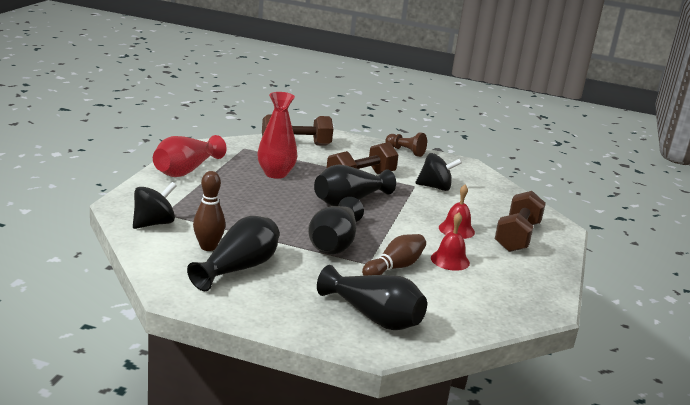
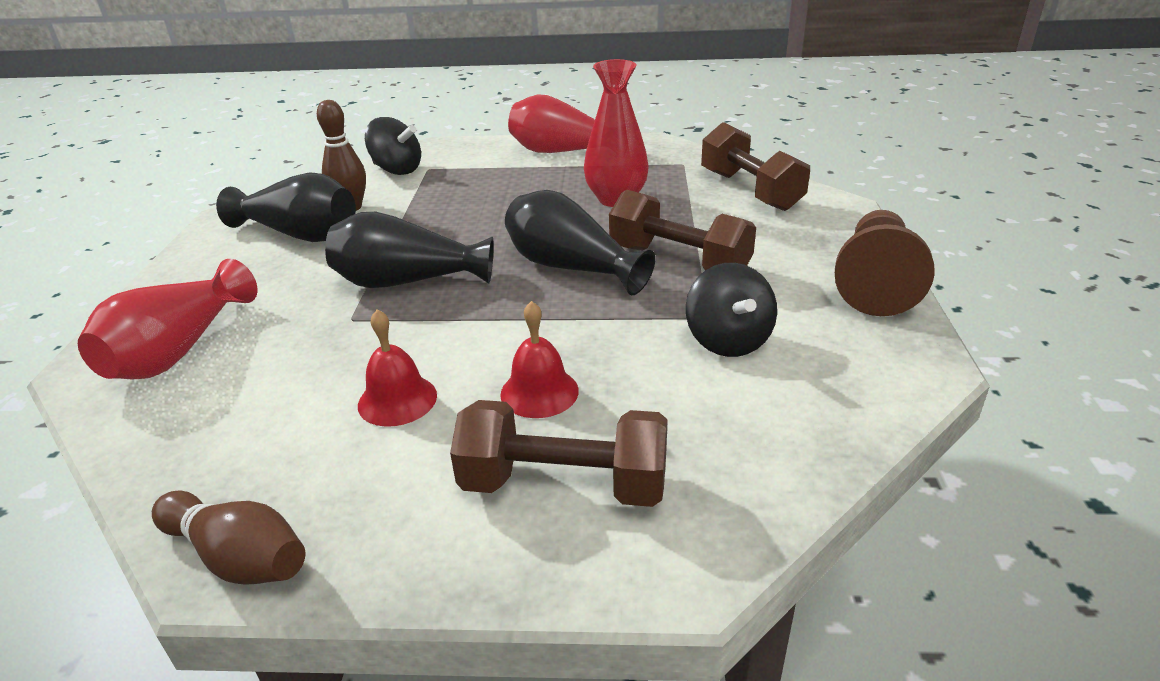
camera: 80 degrees right, 10 degrees up
(374, 317) = (179, 350): black vase -> red vase
(394, 267) = (345, 345): brown bowling pin -> brown bowling pin (238, 557)
(405, 151) = (875, 283): brown pawn -> brown pawn, size x1.63

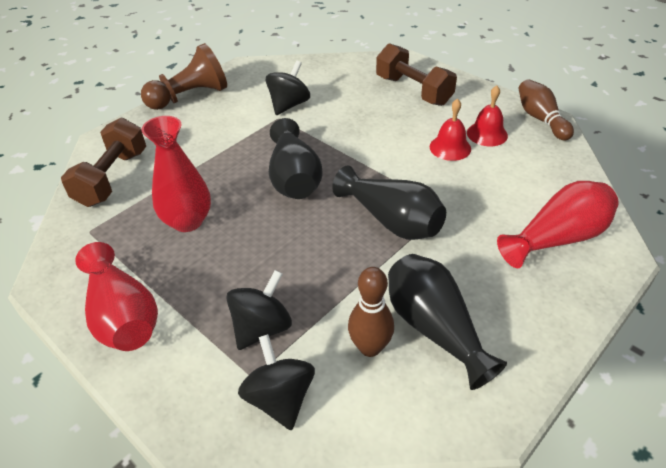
camera: 140 degrees left, 10 degrees up
(451, 184) = (262, 327): none -> black spinning top
(539, 392) = (388, 122): red bell -> red bell (487, 134)
(679, 261) = (239, 151): brown dumbbell -> none

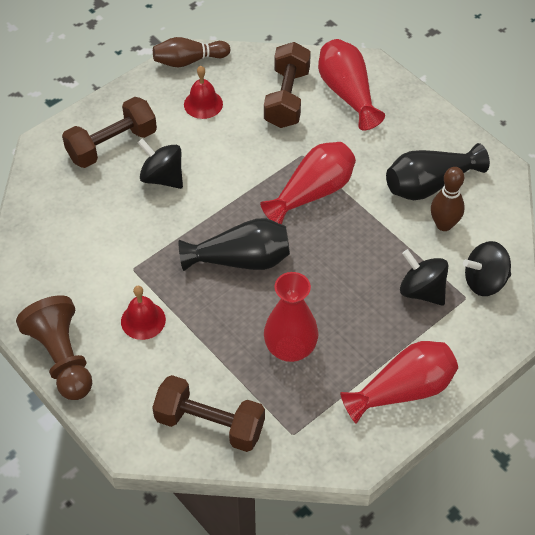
camera: 85 degrees left, 10 degrees up
(289, 105) = (109, 258): black spinning top -> black spinning top (162, 177)
(392, 221) = (312, 193): black vase -> red vase
(450, 147) = (218, 135): red bell -> red bell (143, 320)
(524, 189) = (287, 98): none -> brown dumbbell

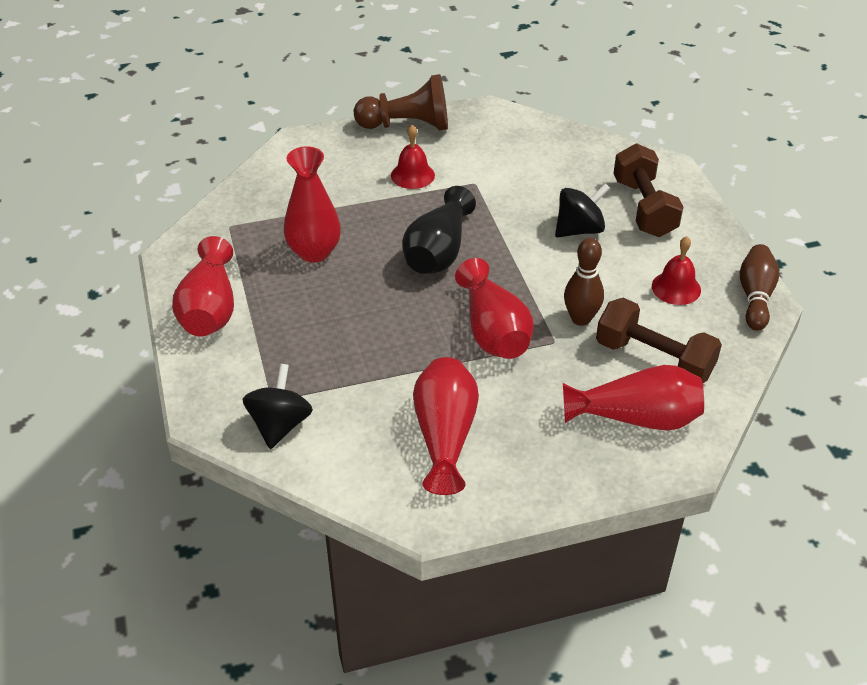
camera: 115 degrees right, 10 degrees down
(210, 424) = (279, 184): brown dumbbell -> none
(421, 291) = (307, 368): black spinning top -> none
(429, 184) = (445, 436): black vase -> red vase
(444, 224) = (379, 423): brown bowling pin -> brown bowling pin (581, 319)

